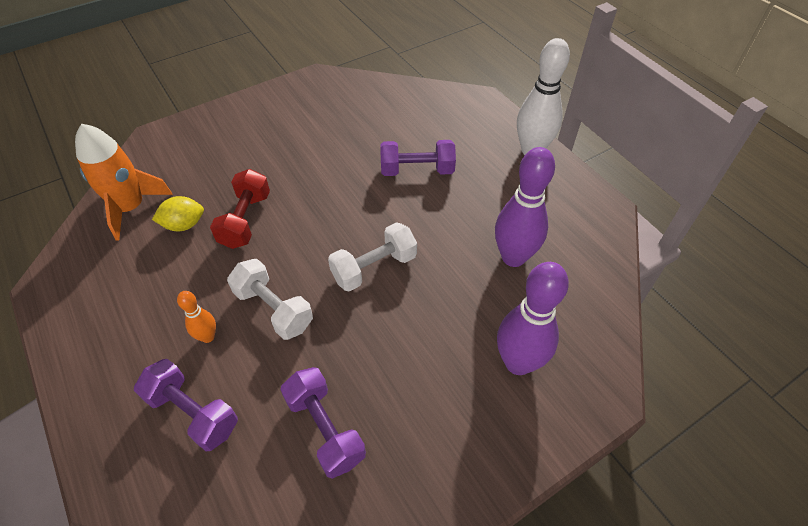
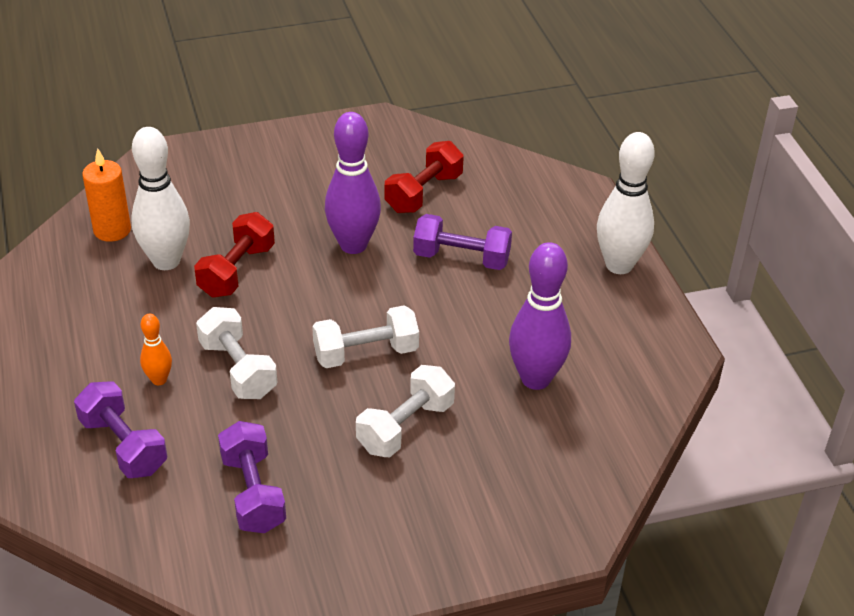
camera: 15 degrees right, 10 degrees down
(130, 208) = (112, 230): orange rocket -> orange candle
(184, 225) = (166, 261): yellow lemon -> white bowling pin
(369, 125) = (424, 193): none -> red dumbbell
(430, 327) = (405, 427): none -> white dumbbell
(518, 362) = (489, 484): purple bowling pin -> purple bowling pin (353, 245)

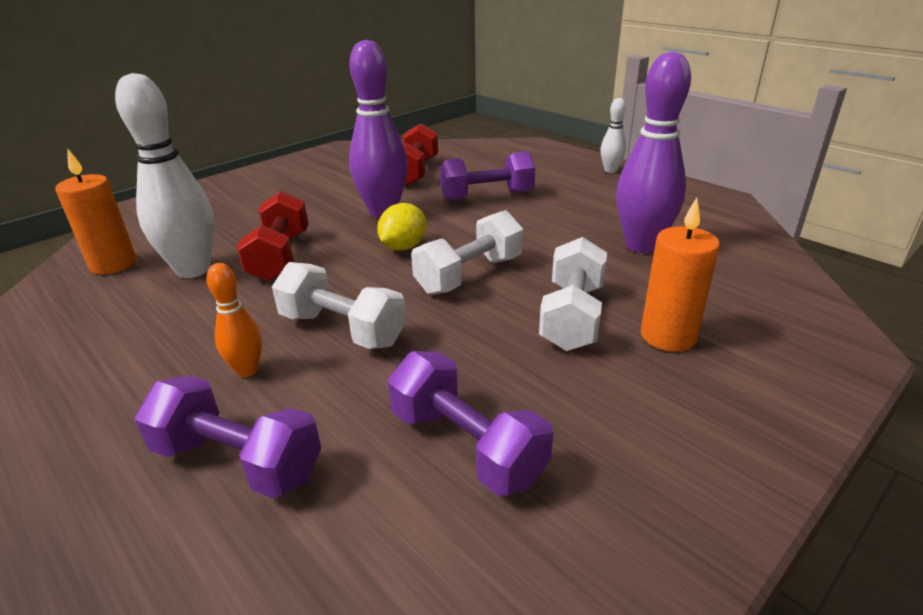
camera: 25 degrees left, 10 degrees down
(339, 299) = (403, 247): none -> yellow lemon
(456, 473) = (668, 336): none -> orange candle
(619, 265) = (610, 170): white bowling pin -> white bowling pin, size x0.50

